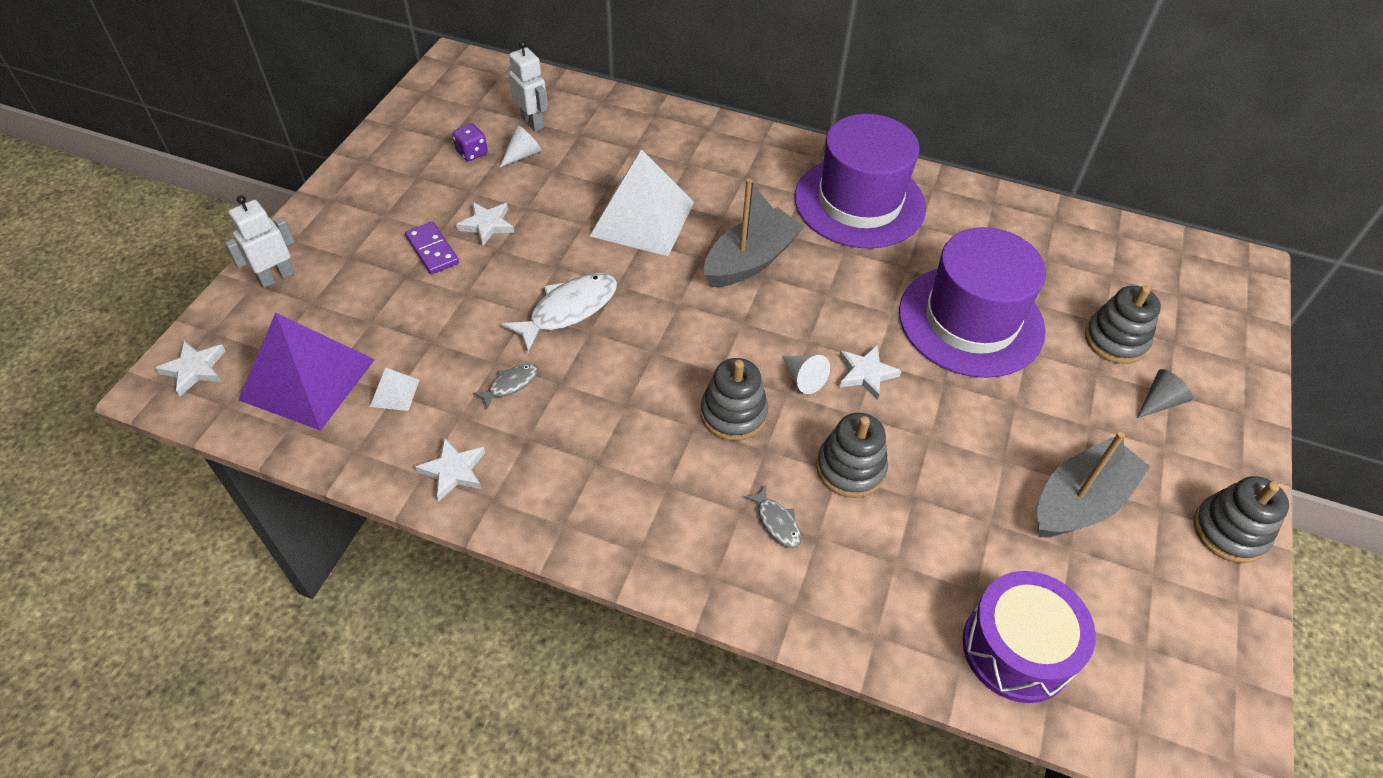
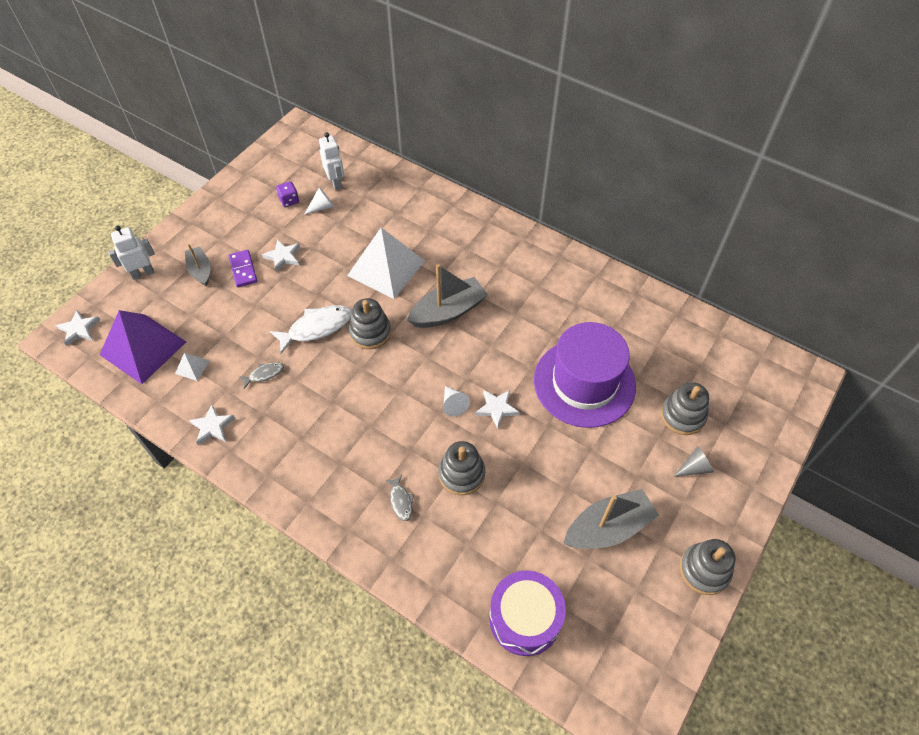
camera: 15 degrees right, 5 degrees up
(367, 260) = (200, 270): none -> grey boat
(733, 413) = (398, 421): grey stacking toy -> grey stacking toy (370, 332)
(859, 202) = (539, 279): purple hat -> none

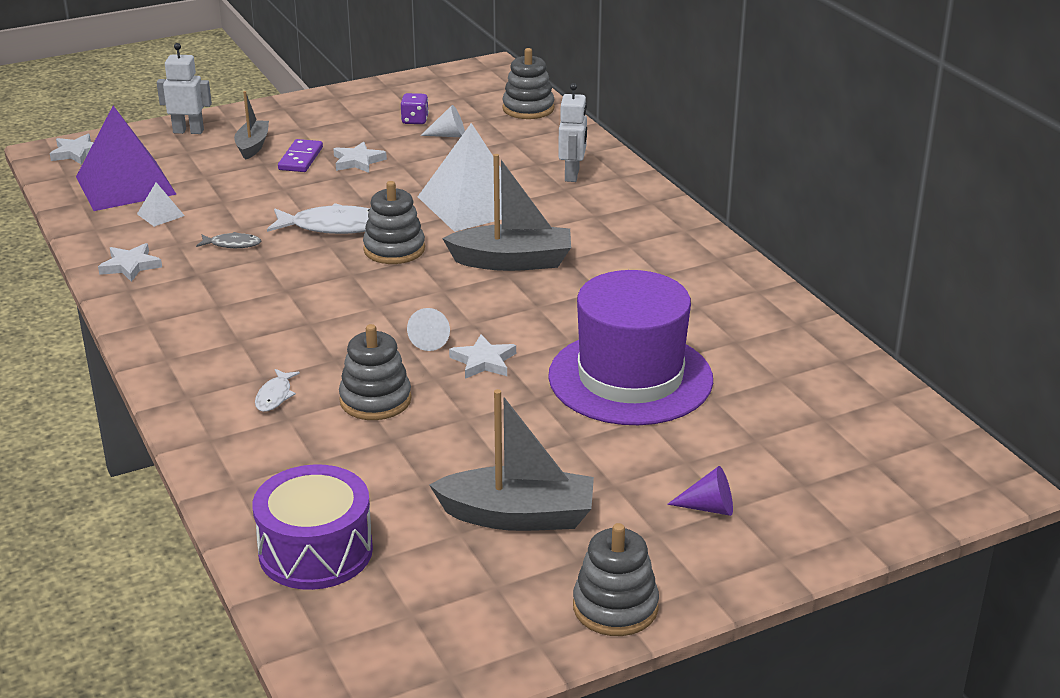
camera: 30 degrees right, 25 degrees down
(336, 183) = (488, 121): white robot -> white robot (572, 175)
(401, 501) = (275, 396): grey fish -> white fish
(682, 415) = (744, 454): grey stacking toy -> grey stacking toy (528, 108)
(694, 467) = (709, 507): grey cone -> purple cone

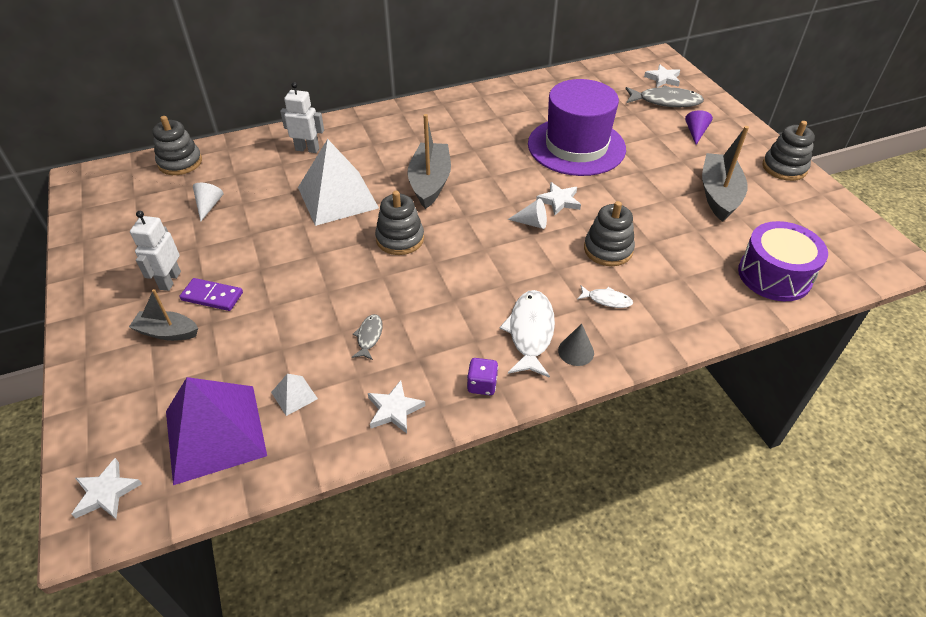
camera: 85 degrees left, 15 degrees up
(188, 131) = (102, 388): white robot -> white robot (170, 280)
(190, 371) = (576, 351): none -> grey cone
(334, 227) = (353, 273): white fish -> white fish (530, 332)
(358, 161) = (235, 259): white star -> white star (663, 79)
(415, 120) = (168, 224): purple dice -> purple dice (482, 385)
(811, 480) = (666, 101): none -> grey fish

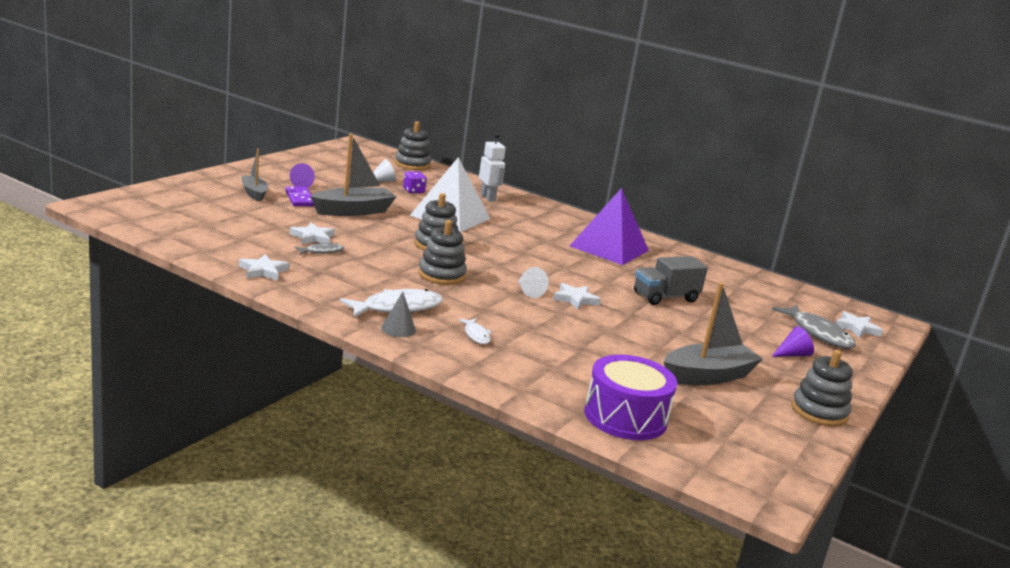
camera: 50 degrees right, 25 degrees down
(106, 492) = (118, 204): white star -> white star (313, 237)
(170, 280) = (299, 185): white robot -> purple cone
(215, 432) = (188, 222): purple pyramid -> purple pyramid (609, 248)
(294, 395) = (242, 238): white pyramid -> none
(430, 183) = (517, 245): grey boat -> grey boat (353, 211)
(482, 385) = (320, 297): purple dice -> purple dice (413, 191)
(576, 146) = (665, 297): purple hat -> grey truck
(608, 249) = (542, 328): grey stacking toy -> grey stacking toy (441, 275)

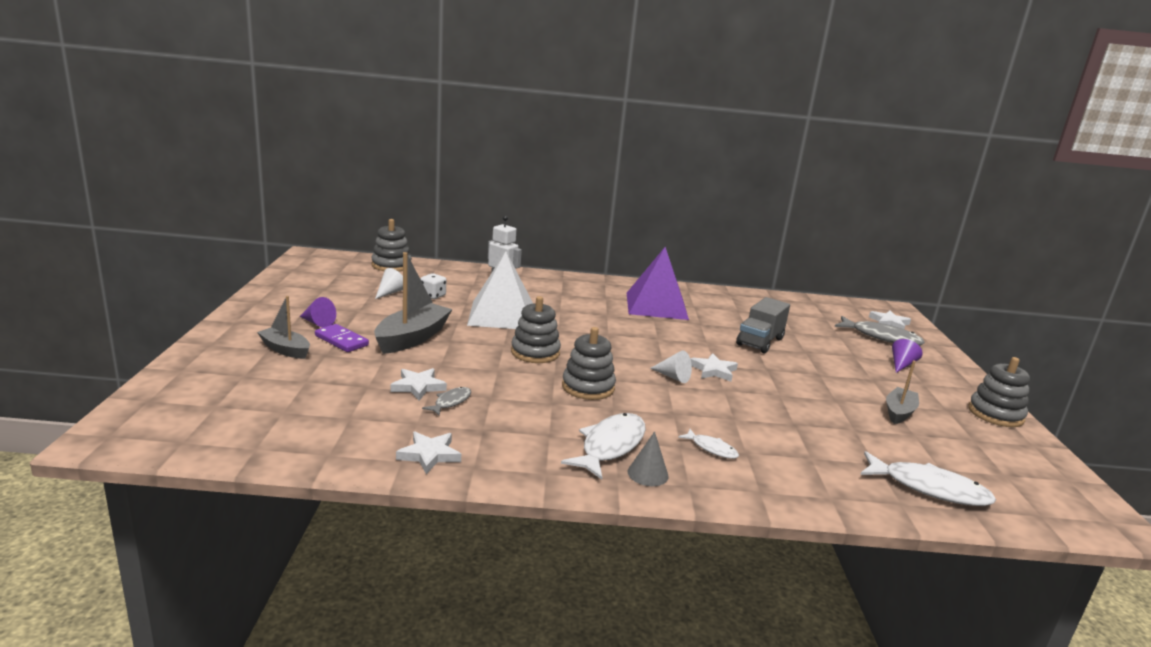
camera: 30 degrees left, 0 degrees up
(413, 191) = (433, 296): purple dice -> white dice
(625, 417) = (929, 488): purple drum -> white fish
(708, 376) = (899, 412): grey boat -> grey boat, size x0.61

